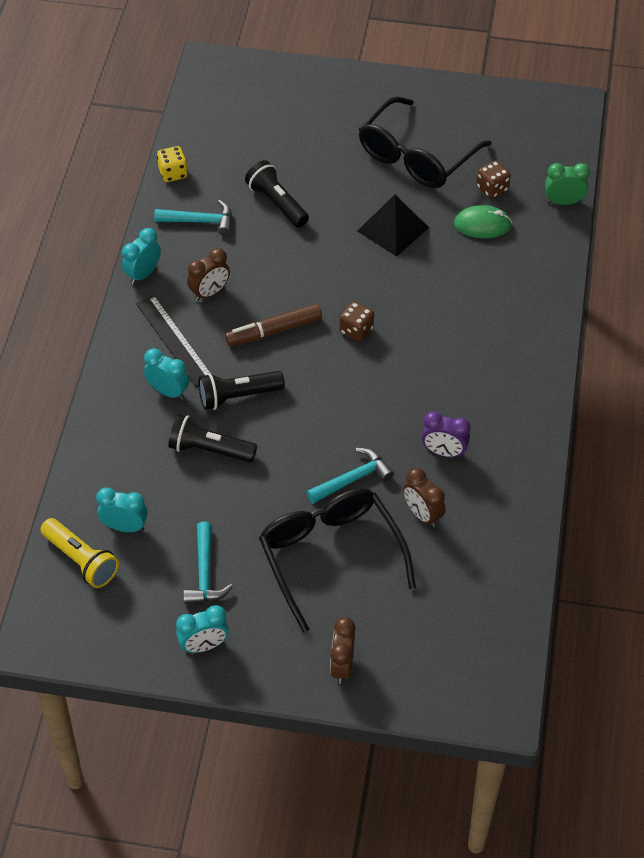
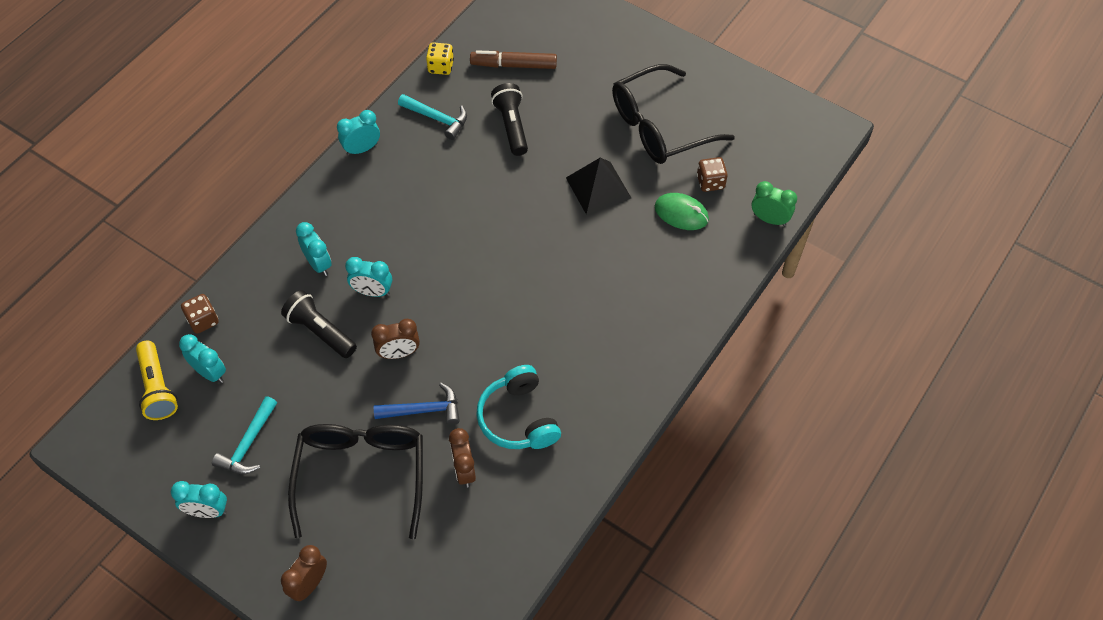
camera: 25 degrees right, 5 degrees up
(174, 340) = (351, 219): black ruler -> none
(209, 292) = (406, 187): brown clock -> brown clock (399, 353)
(237, 396) = (372, 292): black flashlight -> turquoise clock
(273, 331) = (438, 243): brown marker -> brown marker (513, 65)
(353, 479) = (424, 410): turquoise hammer -> blue hammer
(356, 330) = (509, 271): brown dice -> brown dice (203, 320)
(444, 452) = (518, 418): purple clock -> turquoise headphones

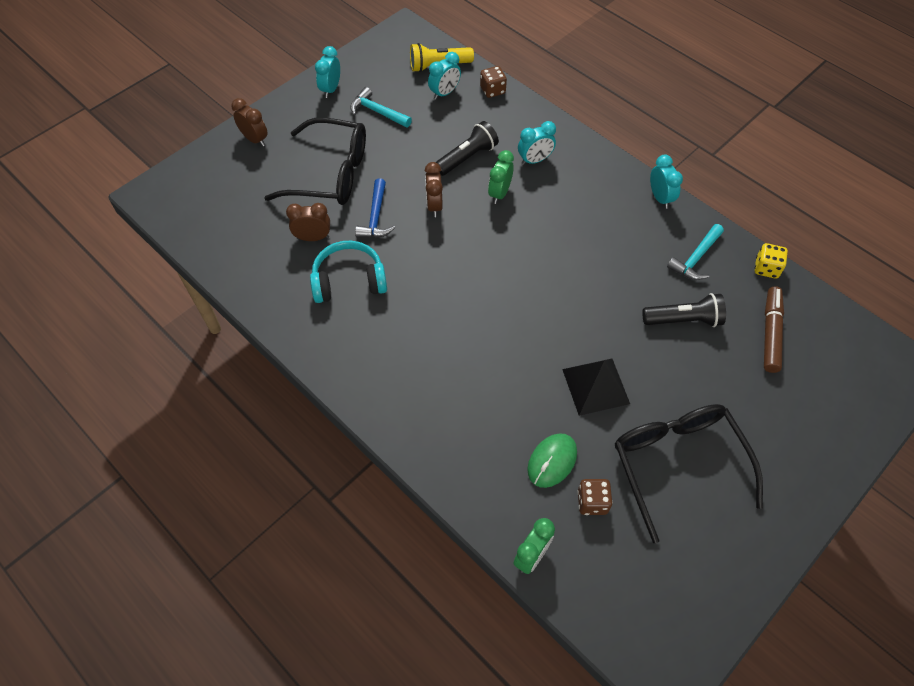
camera: 100 degrees right, 0 degrees up
(372, 292) = (499, 193): turquoise clock -> green clock

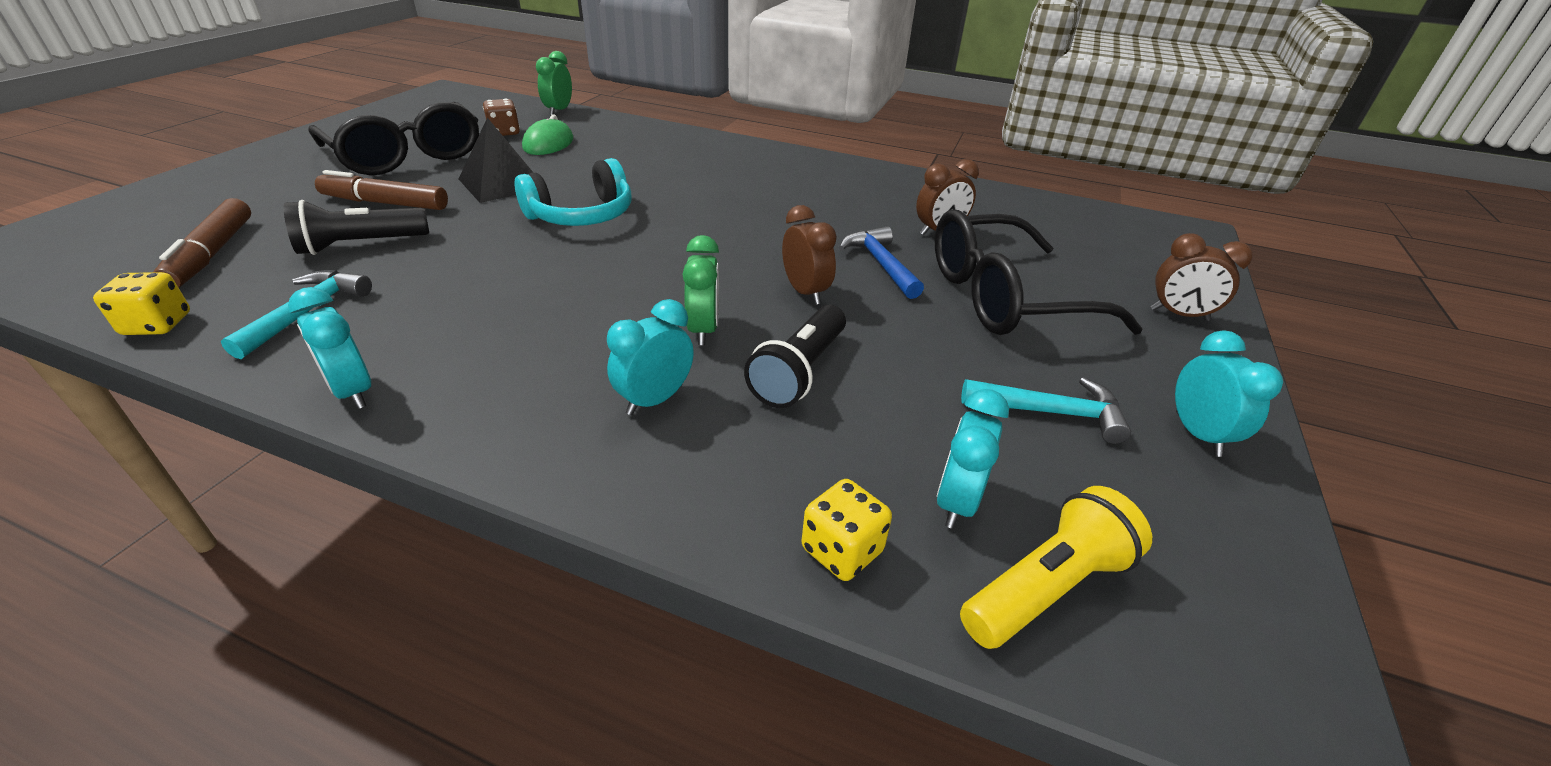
camera: 155 degrees right, 20 degrees down
(349, 281) = (852, 207): turquoise headphones -> turquoise headphones (582, 215)
(492, 90) = (842, 550): brown dice -> yellow dice
(679, 375) = (385, 203): none -> brown marker

